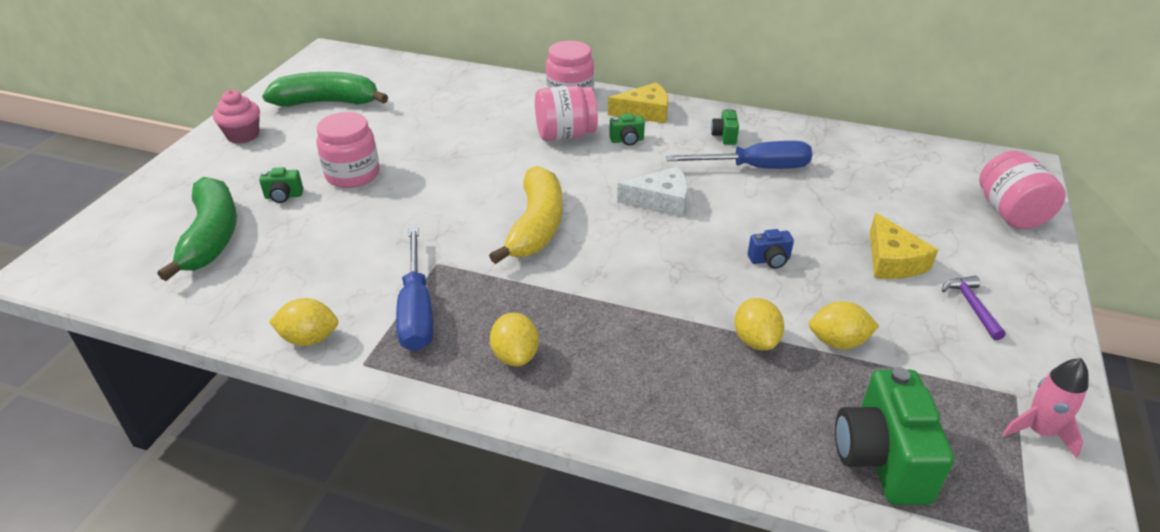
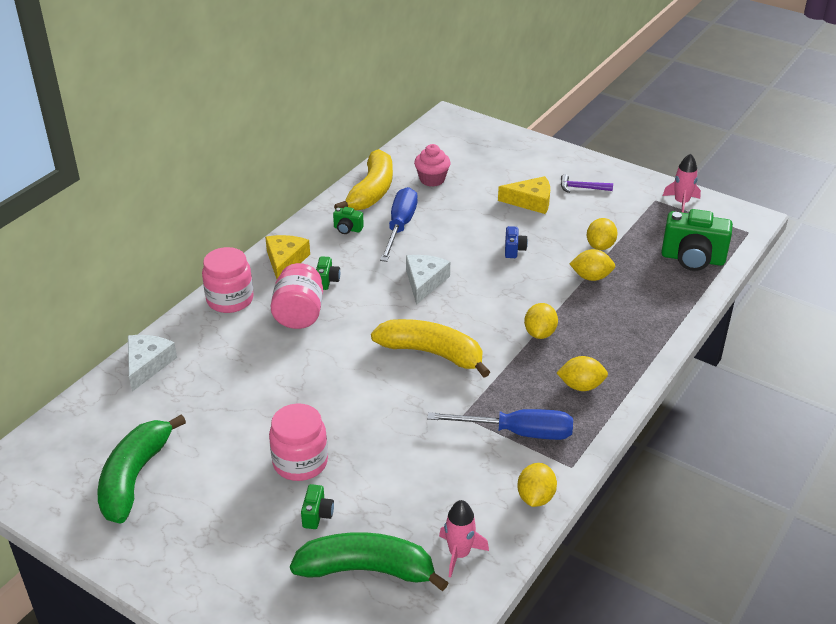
camera: 75 degrees left, 0 degrees up
(226, 292) = (459, 554): none -> pink rocket
(243, 135) = (171, 552): pink cupcake -> pink cupcake (432, 179)
(465, 79) = (147, 364): none -> white cheese
(607, 305) = (539, 333): none -> yellow lemon
(807, 139) = (372, 191): none -> yellow banana
(1010, 213) = (498, 142): pink jar -> none

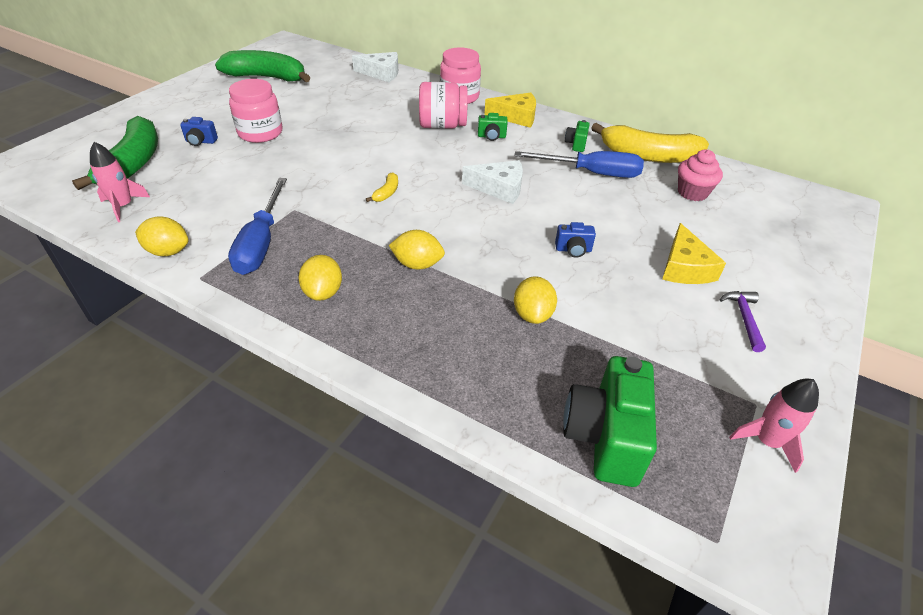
camera: 85 degrees right, 5 degrees up
(317, 515) = (200, 142): green camera -> blue camera
(432, 353) = (386, 193): yellow banana -> yellow banana, size x0.41
(600, 246) = (606, 328): yellow lemon -> none

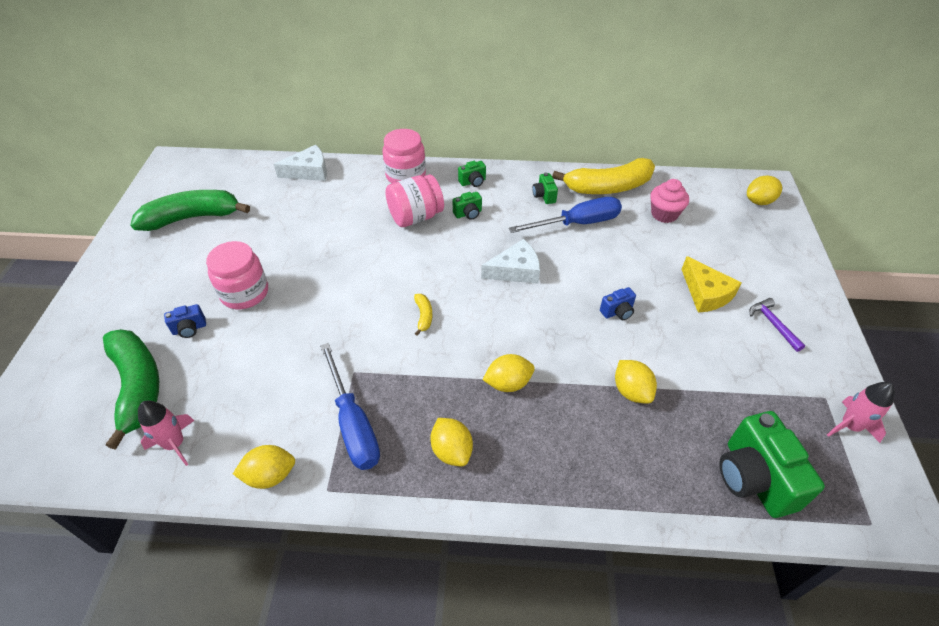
camera: 25 degrees left, 5 degrees up
(516, 117) = (473, 182): yellow cheese -> green camera
(816, 214) = (759, 201): none -> yellow lemon

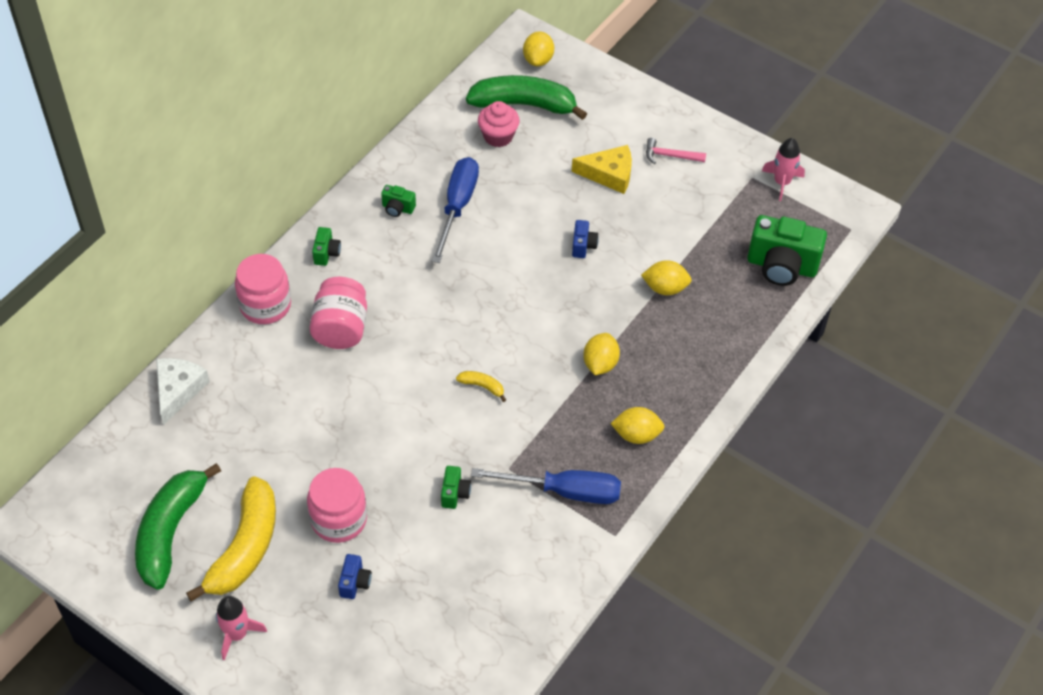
camera: 60 degrees left, 5 degrees up
(138, 387) = (402, 646): green banana -> green banana (524, 104)
(175, 444) = (493, 632): pink rocket -> pink rocket (237, 634)
(270, 475) = (575, 570): yellow lemon -> none
(468, 214) = (372, 283): green camera -> green camera (455, 493)
(515, 270) = (480, 288): white cheese -> none
(608, 187) = (427, 152): yellow banana -> yellow banana (245, 548)
(773, 324) = (670, 156): purple hammer -> pink hammer

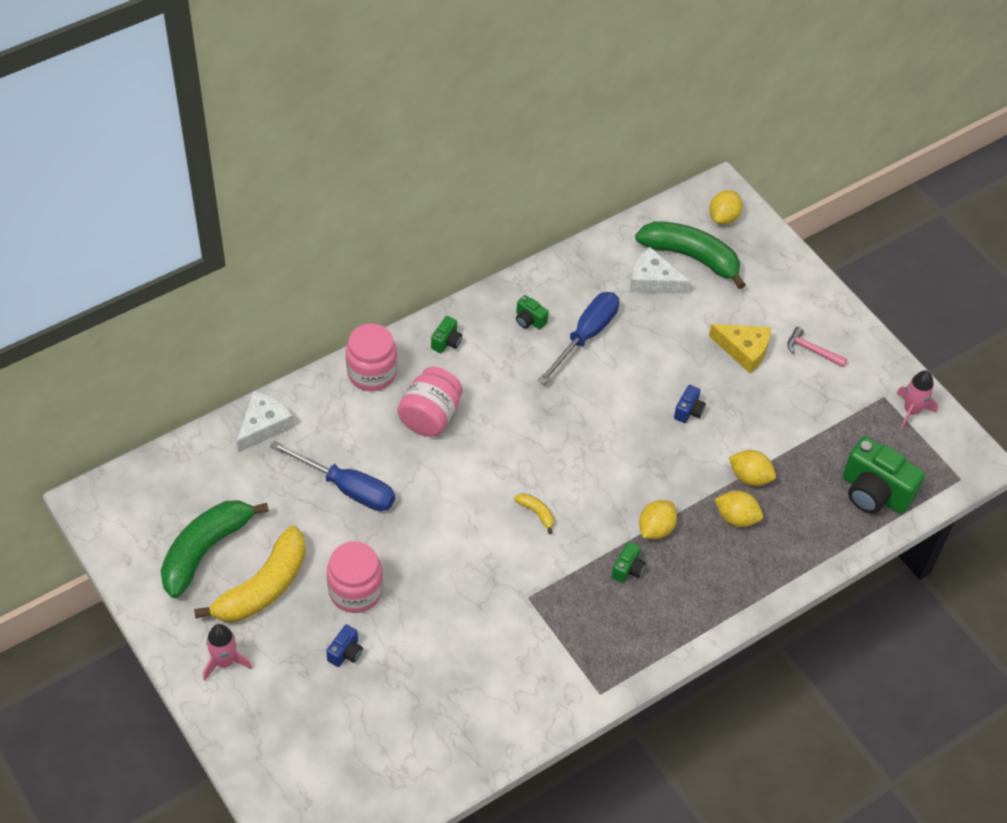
camera: 20 degrees right, 0 degrees up
(455, 493) = (469, 603): green camera -> green camera (628, 569)
(498, 136) = (653, 280): pink cupcake -> white cheese
(564, 491) = (570, 636): blue screwdriver -> blue screwdriver (347, 488)
(636, 435) = (661, 607): yellow lemon -> yellow lemon (736, 518)

